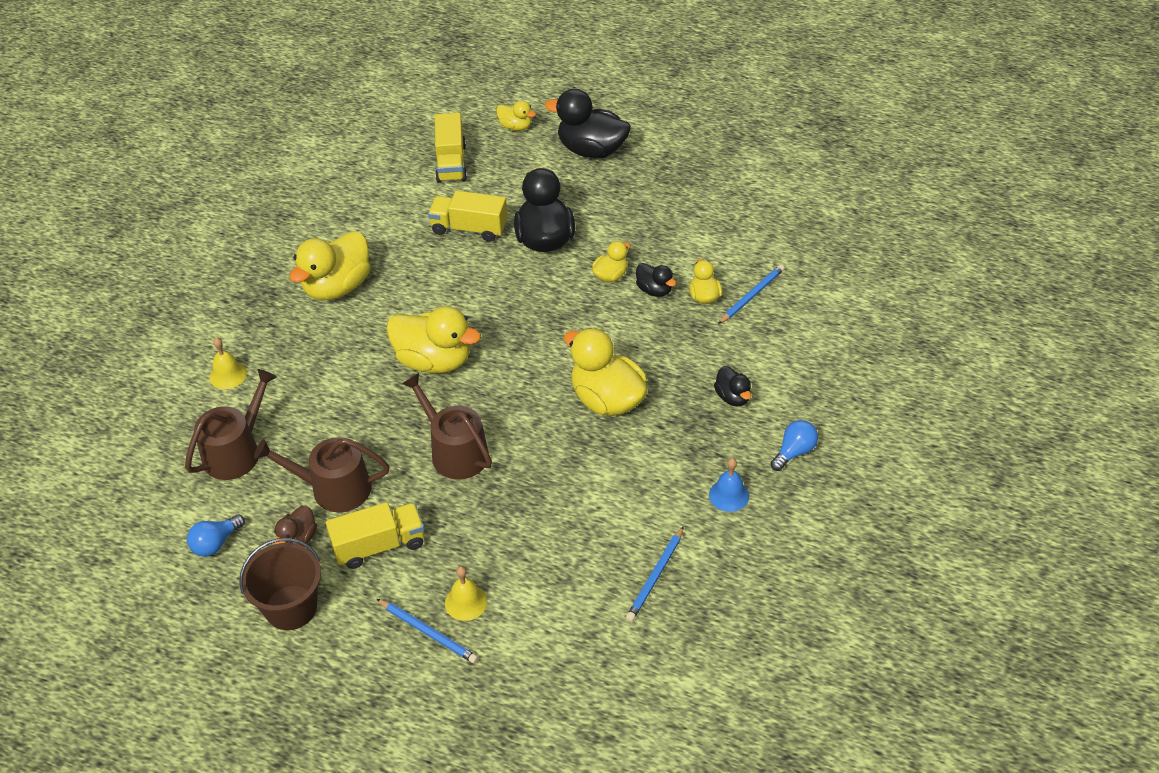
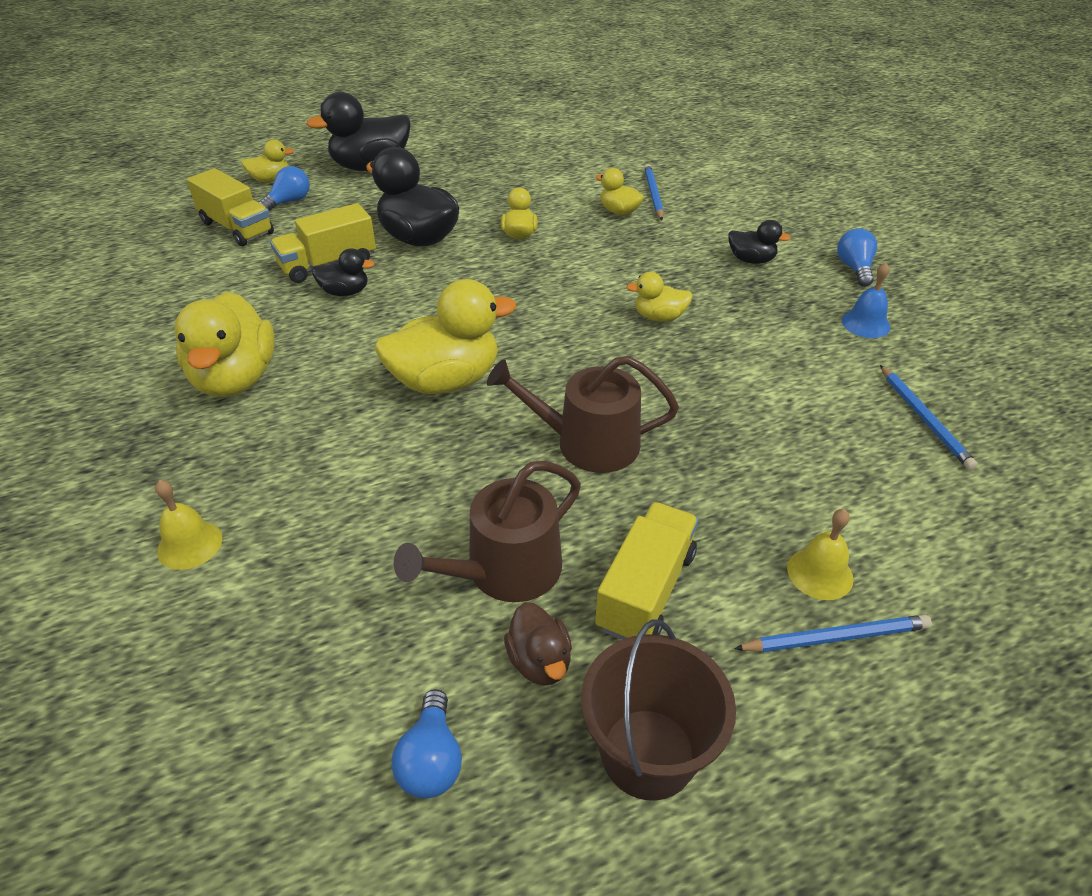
camera: 45 degrees left, 5 degrees down
(236, 451) = (314, 621): brown watering can -> none
(505, 156) = (289, 202): none -> blue light bulb
(607, 399) = (659, 317): yellow duck -> yellow duck, size x0.51
(654, 290) = (572, 226): black duck -> black duck (345, 292)

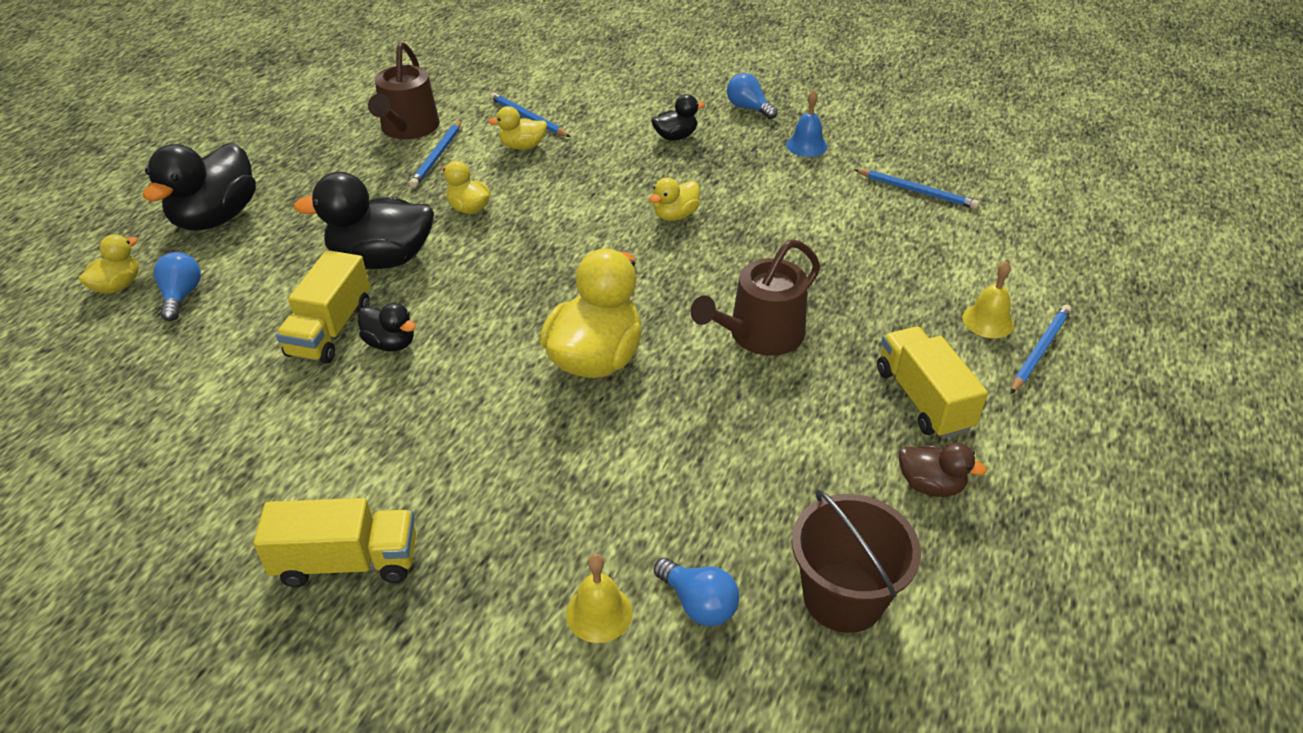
camera: 45 degrees left, 0 degrees up
(235, 379) = (414, 475): yellow duck -> none
(236, 228) = (165, 352): yellow truck -> yellow truck (347, 562)
(345, 292) = (391, 343): black duck -> black duck turned 75 degrees clockwise
(431, 760) = (959, 587): blue light bulb -> blue light bulb (698, 604)
(504, 571) = (834, 452): brown watering can -> brown watering can (408, 128)
(551, 191) = (437, 156): none -> blue pencil
(648, 753) = (1046, 483): brown bucket -> brown bucket (843, 597)

